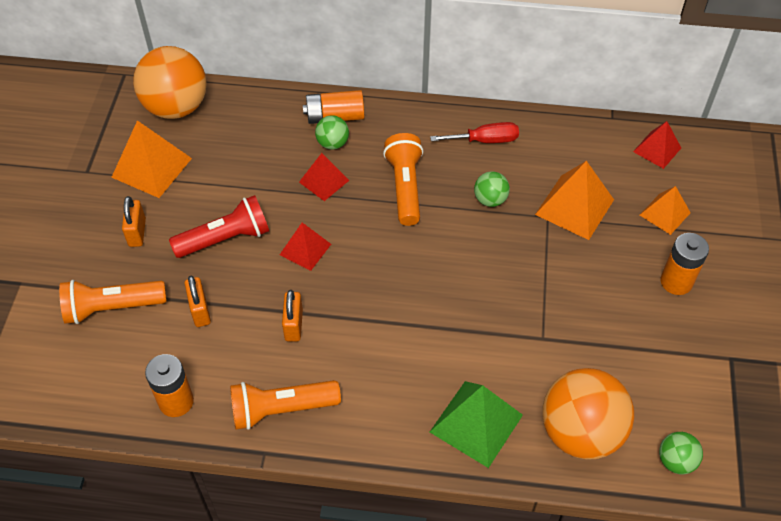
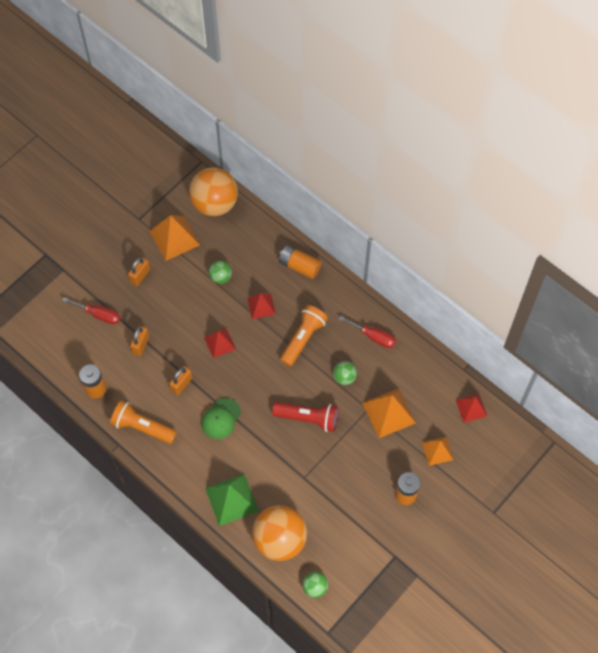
camera: 35 degrees right, 10 degrees up
(112, 308) = (99, 315): orange flashlight -> red screwdriver
(225, 238) = (183, 309): red flashlight -> red flashlight (308, 418)
(332, 143) = (284, 284): green ball -> green ball (220, 277)
(379, 334) = (221, 418): none -> green cap

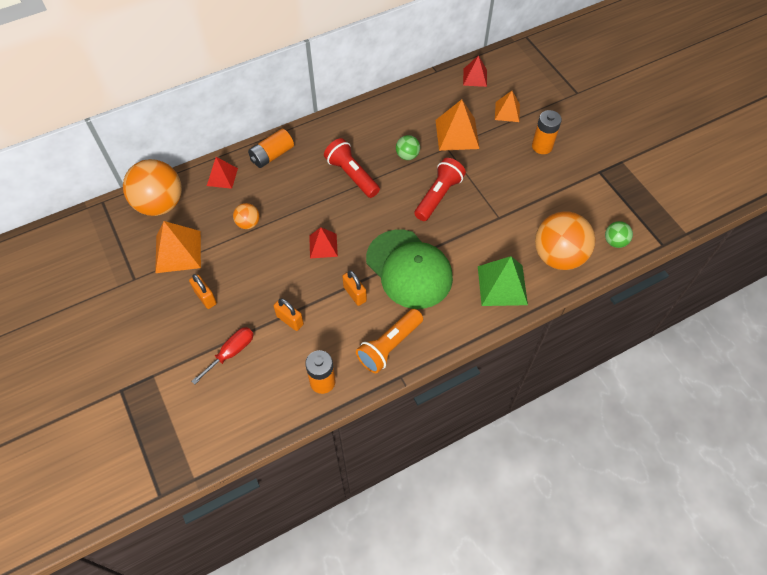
camera: 70 degrees left, 5 degrees down
(220, 277) = (248, 223): green ball -> orange ball
(221, 418) = (409, 269): green cap -> green cap, size x1.92
(261, 306) = (299, 198): red pyramid -> red pyramid (222, 177)
(303, 338) = (352, 175): orange flashlight -> red flashlight
(373, 337) = (376, 122): red screwdriver -> none

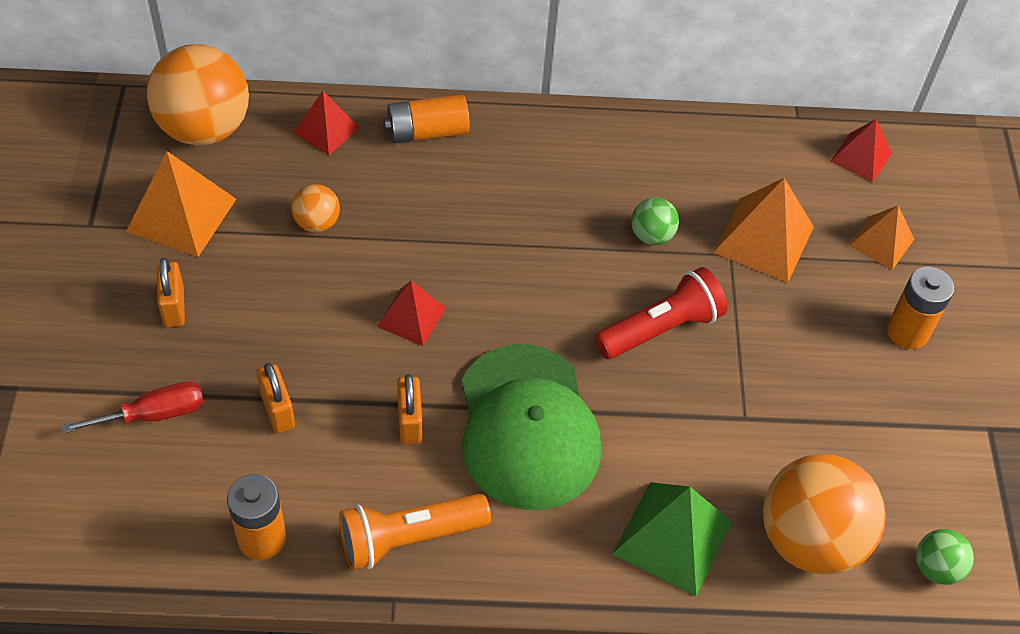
camera: 25 degrees right, 5 degrees down
(352, 175) = (535, 224): red flashlight -> none

